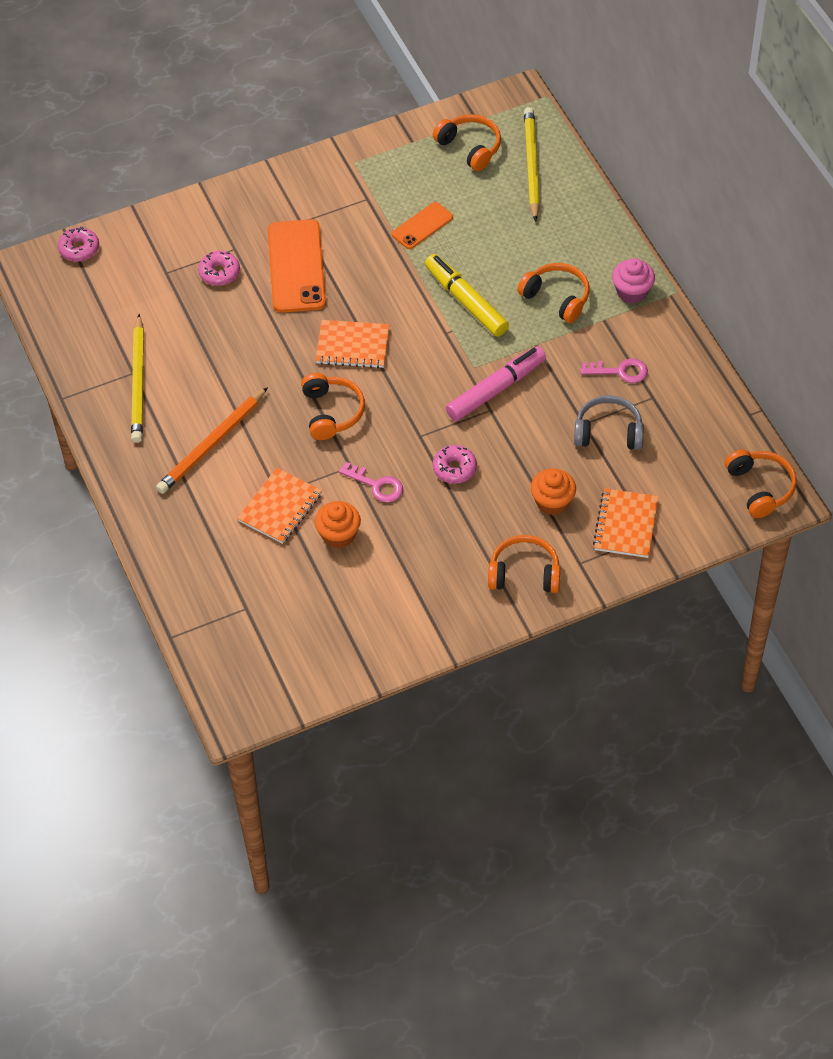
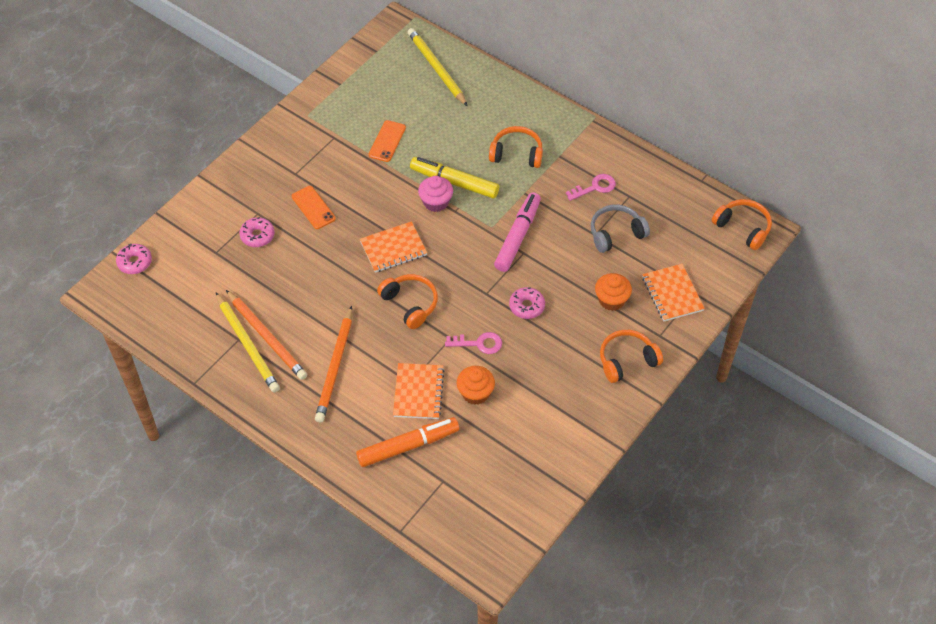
camera: 30 degrees left, 0 degrees up
(163, 383) = (267, 337): none -> orange pencil
(234, 556) = (408, 446): none -> orange marker
(296, 266) = (313, 207): orange phone -> orange phone, size x0.55
(470, 147) = (384, 73): orange headphones -> none
(632, 292) = (565, 129): pink cupcake -> pink cupcake (436, 202)

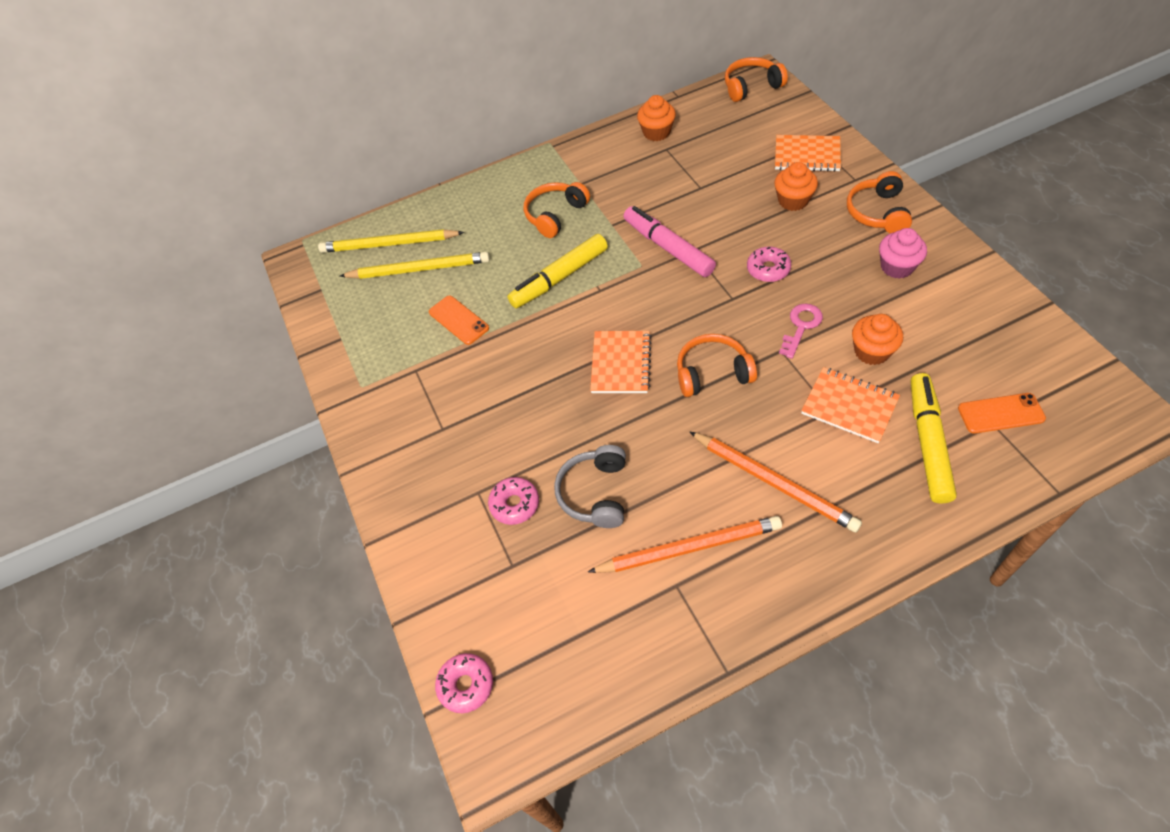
camera: 55 degrees left, 0 degrees up
(247, 344) = (691, 576): yellow pencil -> yellow pencil (419, 269)
(313, 207) = (508, 426): orange phone -> orange phone (1000, 413)
(408, 446) = (927, 442): orange marker -> yellow marker
(436, 202) = (577, 303): pink cupcake -> pink cupcake (897, 267)
(595, 187) = (639, 170): pink key -> none
(616, 233) = (708, 172): grey headphones -> grey headphones (595, 493)
(646, 182) = (656, 132): none -> orange cupcake

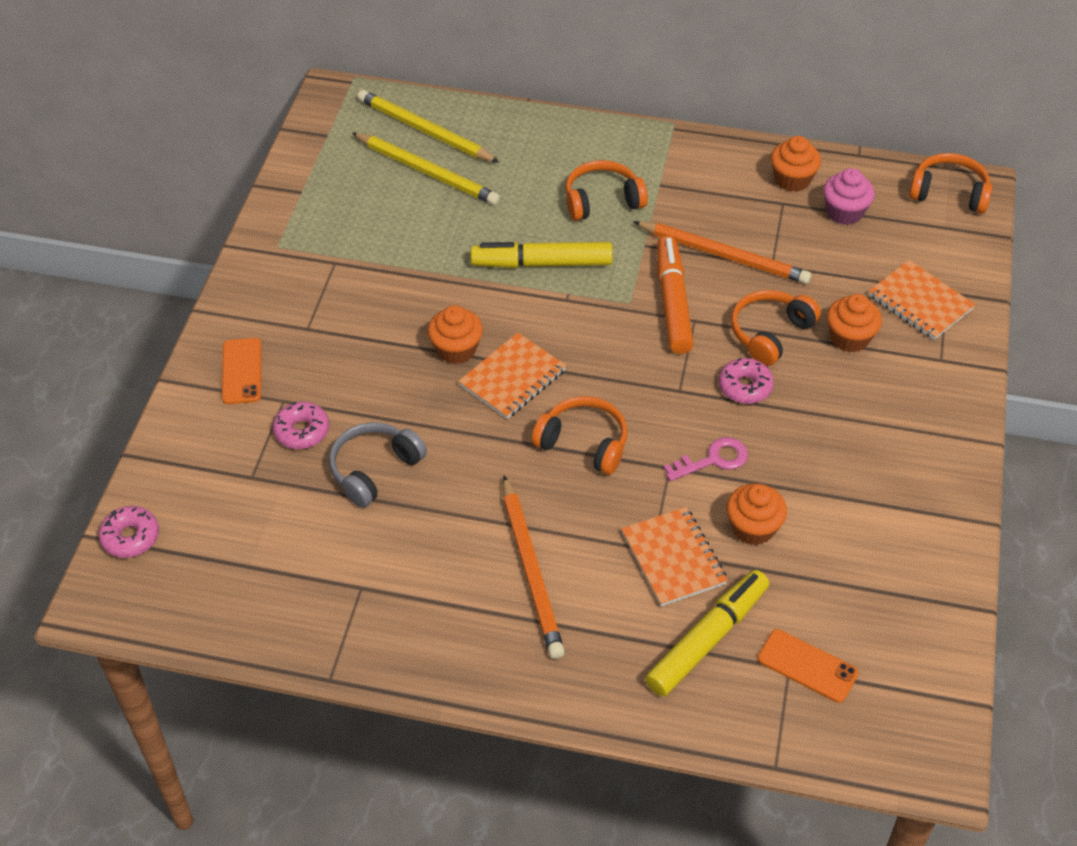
camera: 30 degrees right, 5 degrees down
(458, 320) = (414, 242): orange phone -> orange phone (241, 371)
(563, 371) = (456, 350): none -> orange cupcake
(668, 248) = (672, 302): pink marker -> orange marker
(689, 547) = (402, 567): orange pencil -> orange pencil (724, 255)
(878, 212) = (922, 407): orange headphones -> orange headphones (770, 334)
(897, 267) = (875, 471): pink cupcake -> pink cupcake (844, 212)

